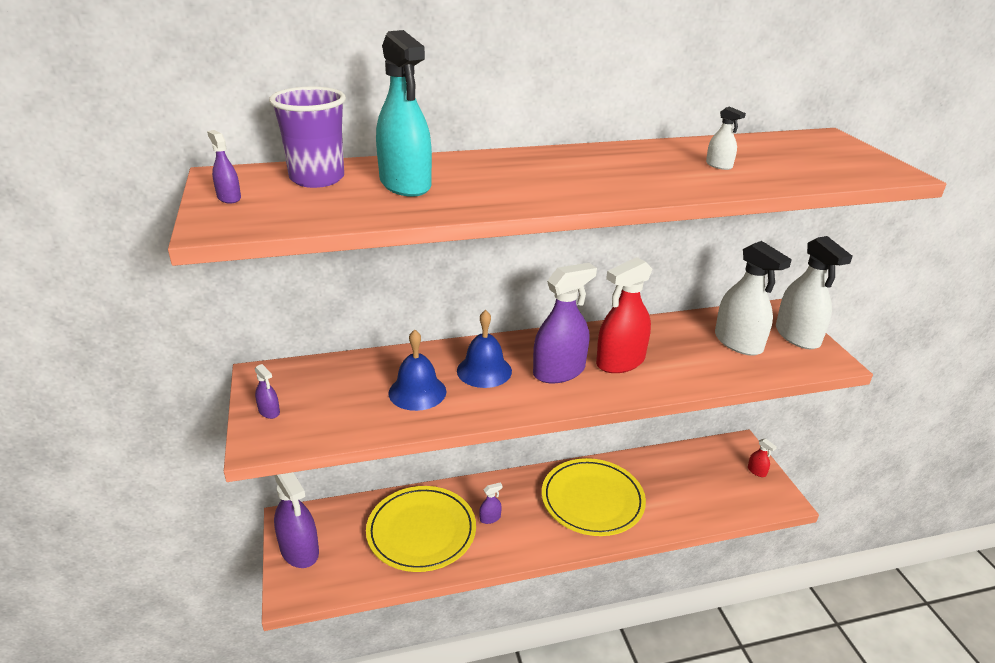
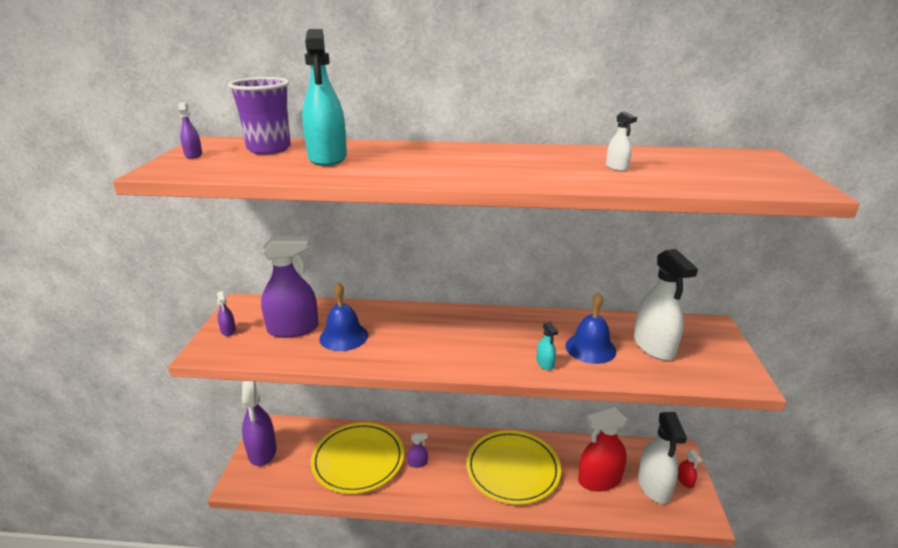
camera: 20 degrees right, 5 degrees down
(484, 371) = (407, 330): blue bell -> blue bell (590, 348)
(559, 371) = (469, 341): purple spray bottle -> purple spray bottle (293, 329)
(620, 361) = (529, 343): red spray bottle -> red spray bottle (599, 480)
(648, 380) = (545, 363): none -> turquoise spray bottle
(797, 336) = (720, 351): white spray bottle -> white spray bottle (654, 486)

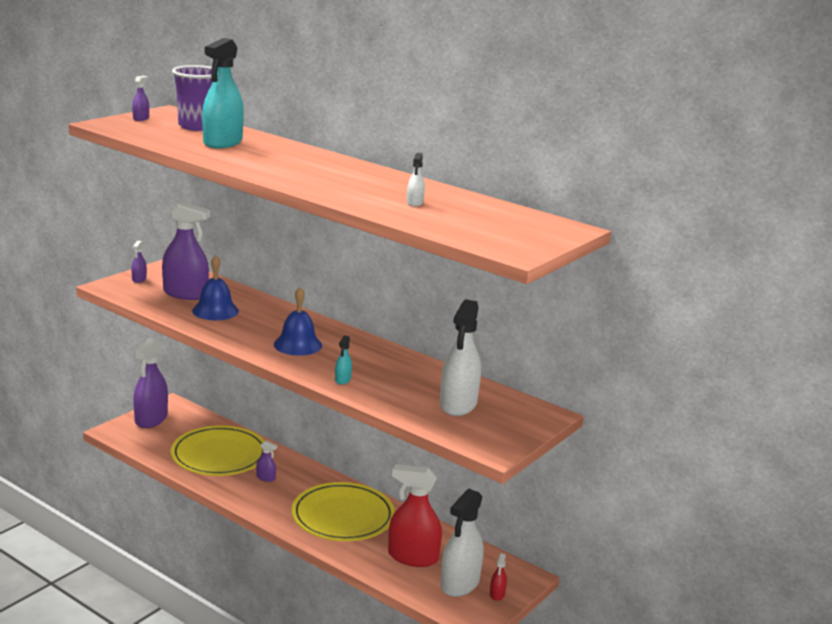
camera: 30 degrees right, 5 degrees down
(590, 348) = (399, 385): blue bell -> blue bell (298, 345)

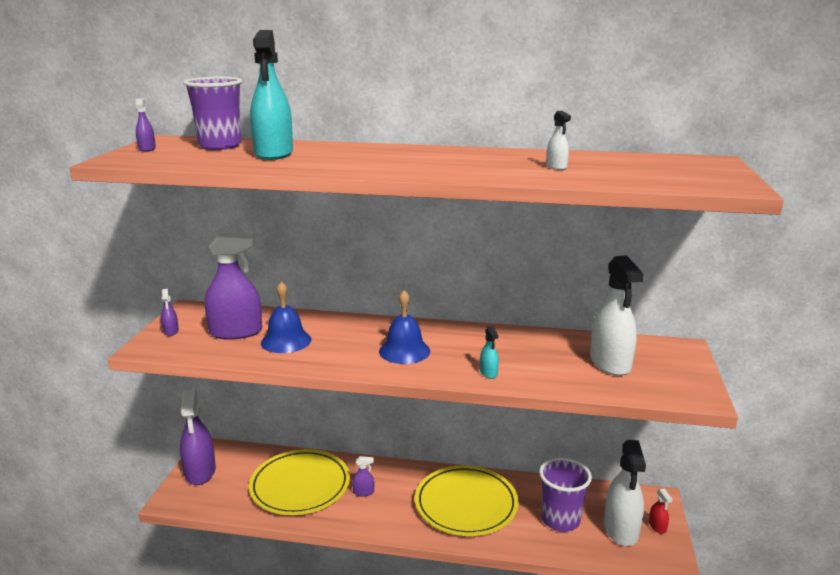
camera: 25 degrees left, 0 degrees up
(413, 557) = (560, 520): red spray bottle -> purple cup

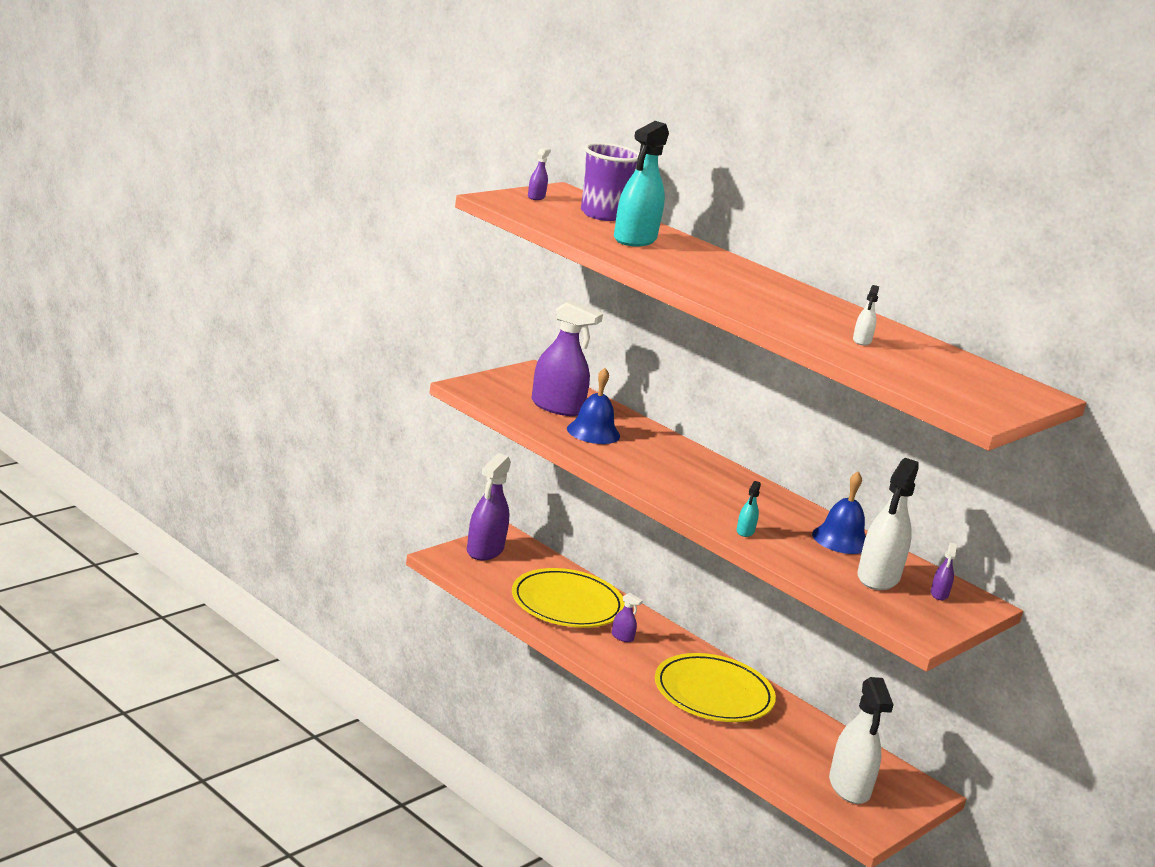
camera: 30 degrees right, 0 degrees up
(171, 331) = (501, 383): purple spray bottle -> purple spray bottle (939, 594)
(404, 351) = (691, 484): blue bell -> blue bell (841, 539)
(560, 520) = (795, 750): purple cup -> none
(621, 529) = (849, 787): white spray bottle -> white spray bottle turned 45 degrees counterclockwise
(657, 526) = (892, 805): red spray bottle -> none

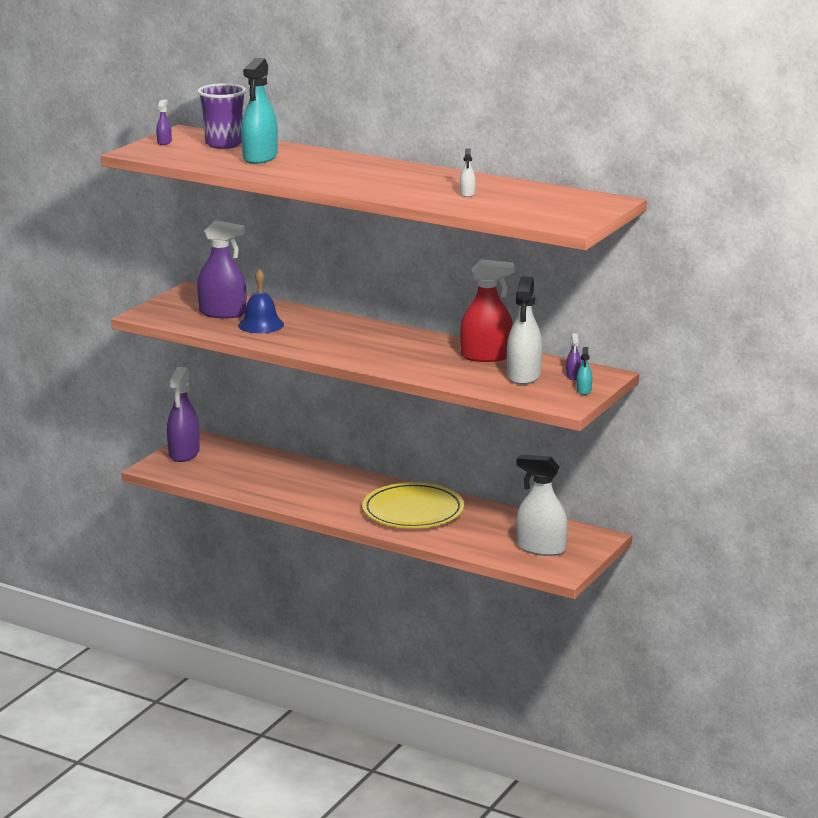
camera: 10 degrees left, 0 degrees up
(567, 604) = (269, 476): yellow plate -> none
(622, 637) = (324, 489): purple spray bottle -> none
(745, 531) = (411, 368): turquoise spray bottle -> turquoise spray bottle (584, 390)
(841, 539) = (486, 356): blue bell -> red spray bottle
(849, 787) = (541, 548): white spray bottle -> white spray bottle turned 135 degrees clockwise

